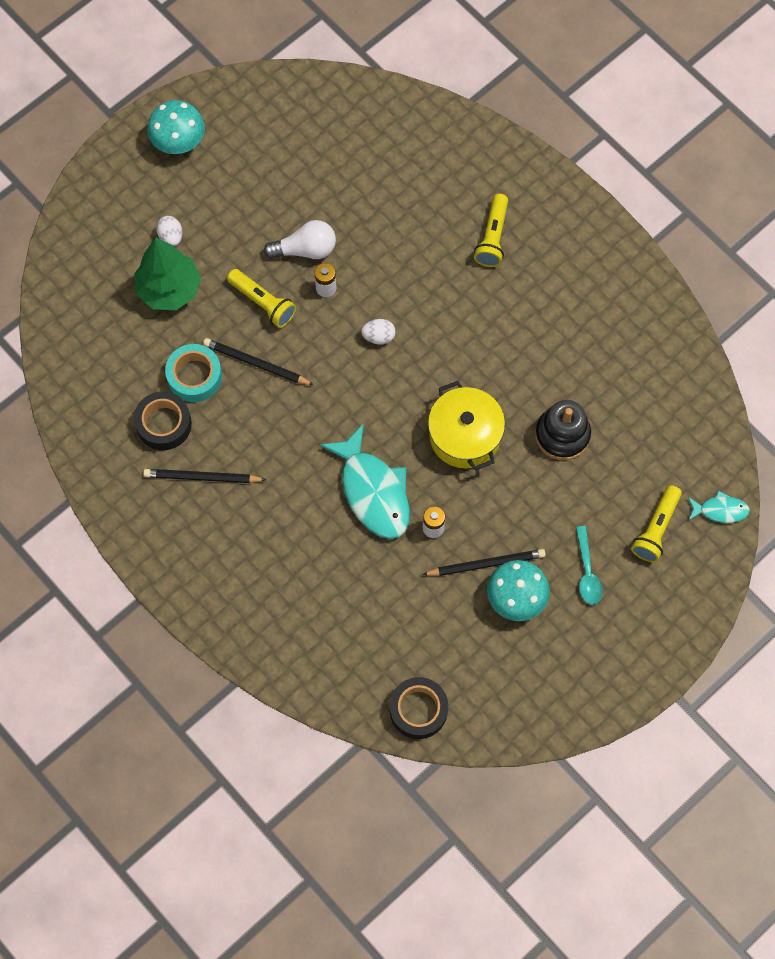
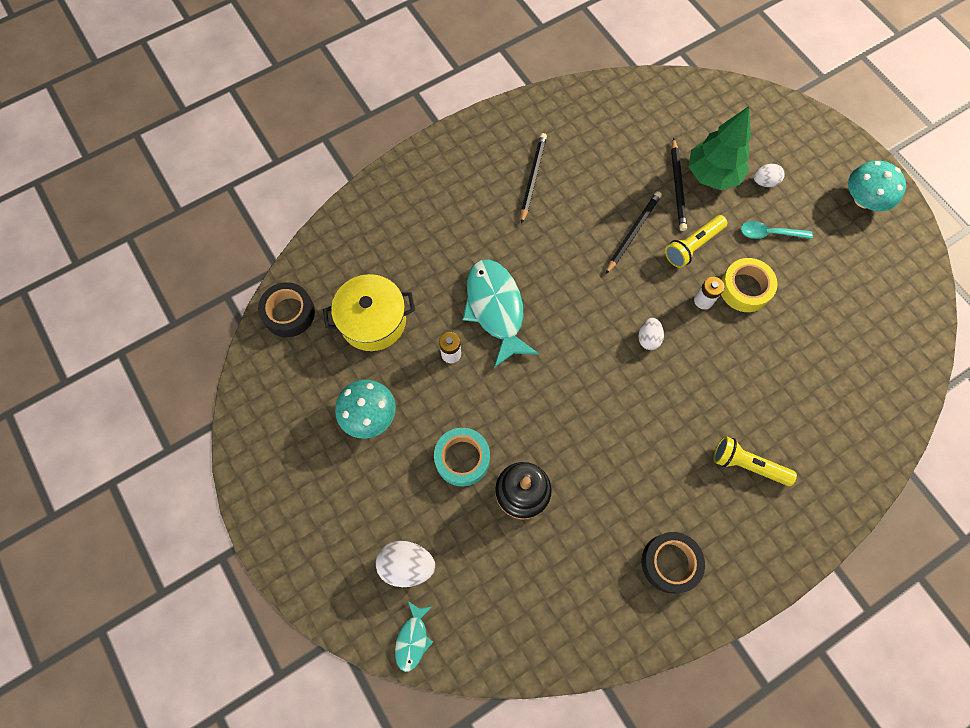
camera: 100 degrees right, 0 degrees up
(164, 424) = (585, 156): black tape -> black tape (670, 563)
(194, 376) = (626, 183): turquoise tape -> turquoise tape (462, 458)
(305, 249) = (744, 289): white light bulb -> yellow tape
(373, 491) = (496, 309): turquoise fish -> turquoise fish turned 90 degrees clockwise
(465, 436) = (536, 398): yellow pot -> yellow pot (373, 321)
(486, 564) = (407, 394): black pencil -> black pencil (678, 187)
(587, 572) = (378, 486): turquoise spoon -> turquoise spoon (769, 233)
(656, 529) = (407, 565): yellow flashlight -> white egg

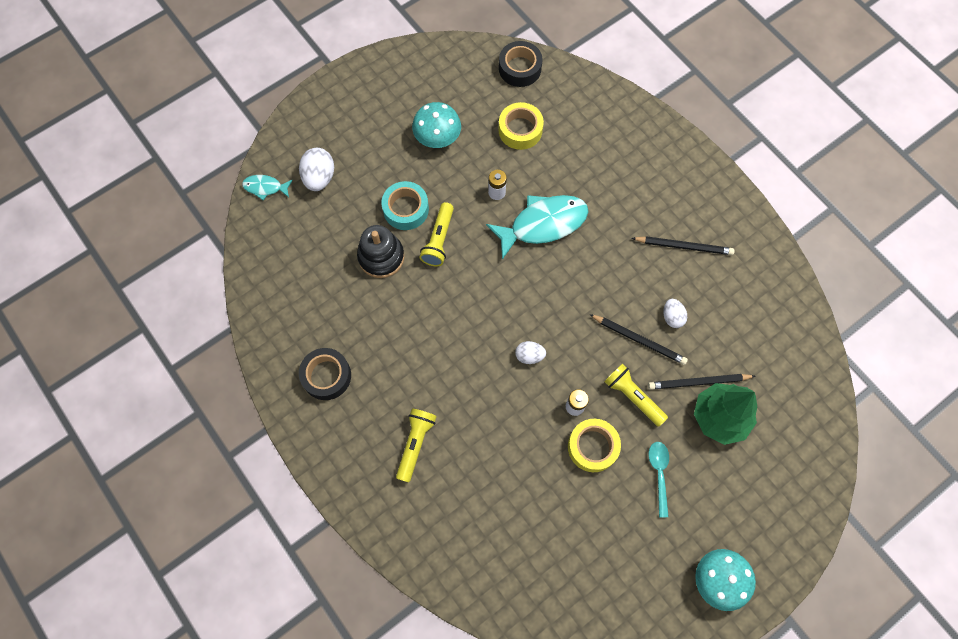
camera: 85 degrees right, 0 degrees up
(373, 321) = (520, 130): yellow pot -> yellow tape
(506, 423) = (439, 240): none -> yellow flashlight
(764, 182) = (720, 471): white egg -> white egg (672, 317)

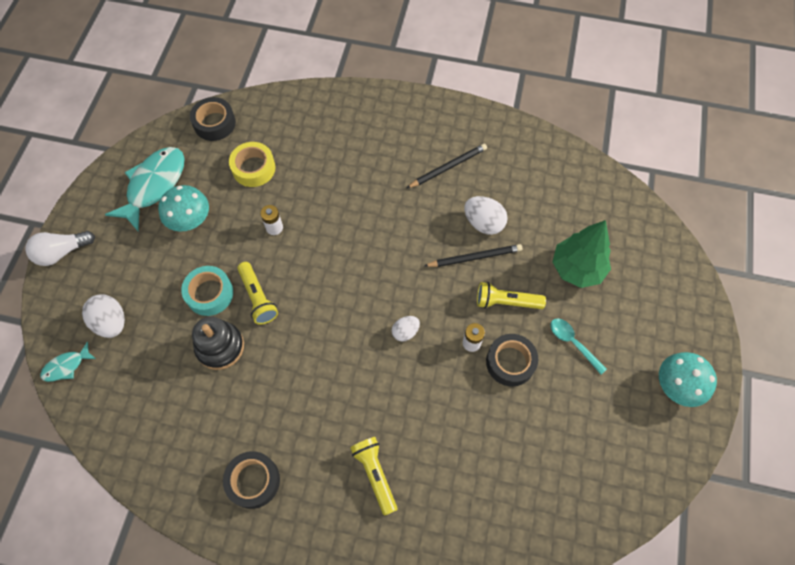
camera: 40 degrees left, 5 degrees down
(326, 95) = (62, 252): none -> white light bulb
(543, 224) = (331, 226): turquoise fish -> turquoise fish (154, 185)
(592, 447) = (510, 362): yellow tape -> black tape
(672, 317) = (483, 223): white egg -> white egg, size x1.61
(698, 382) = (541, 255): black pencil -> none

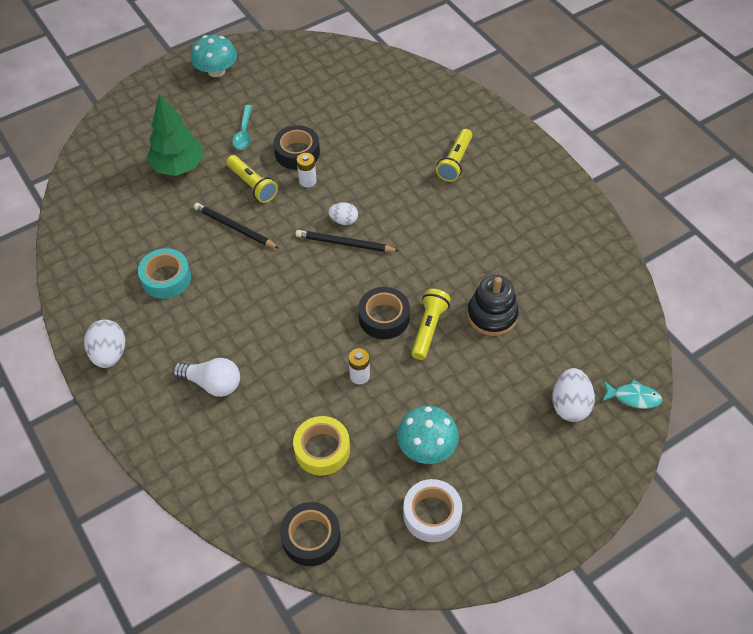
camera: 135 degrees left, 10 degrees down
(62, 252) = (574, 514): white light bulb -> white light bulb (212, 383)
(154, 185) = (432, 514): turquoise fish -> white tape
(209, 294) = (465, 363): turquoise tape -> turquoise tape (166, 278)
(253, 481) = (540, 215): black tape -> black tape (384, 318)
(448, 167) = (163, 307): black pencil -> black pencil (344, 244)
(483, 223) = (196, 244): white egg -> white egg (109, 354)

